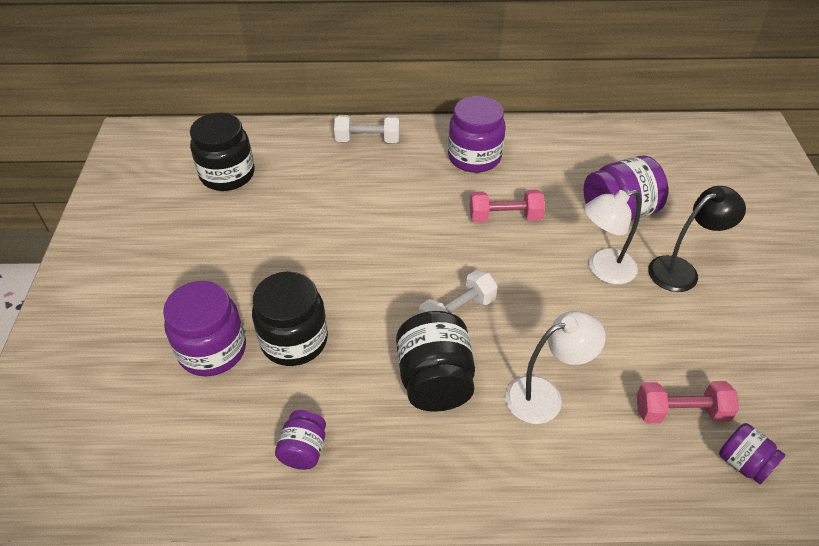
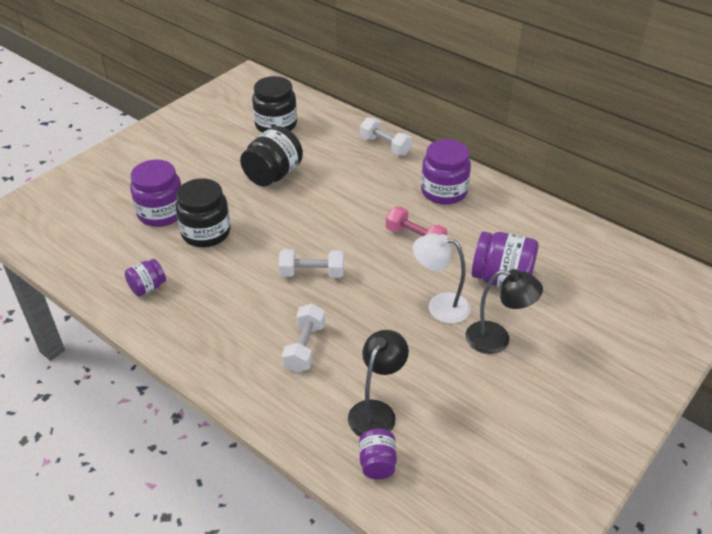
camera: 40 degrees right, 5 degrees down
(435, 380) = (253, 299): black jar -> black jar (273, 175)
(544, 396) = (304, 347): white lamp -> white dumbbell
(680, 412) = (376, 411): pink dumbbell -> black lamp

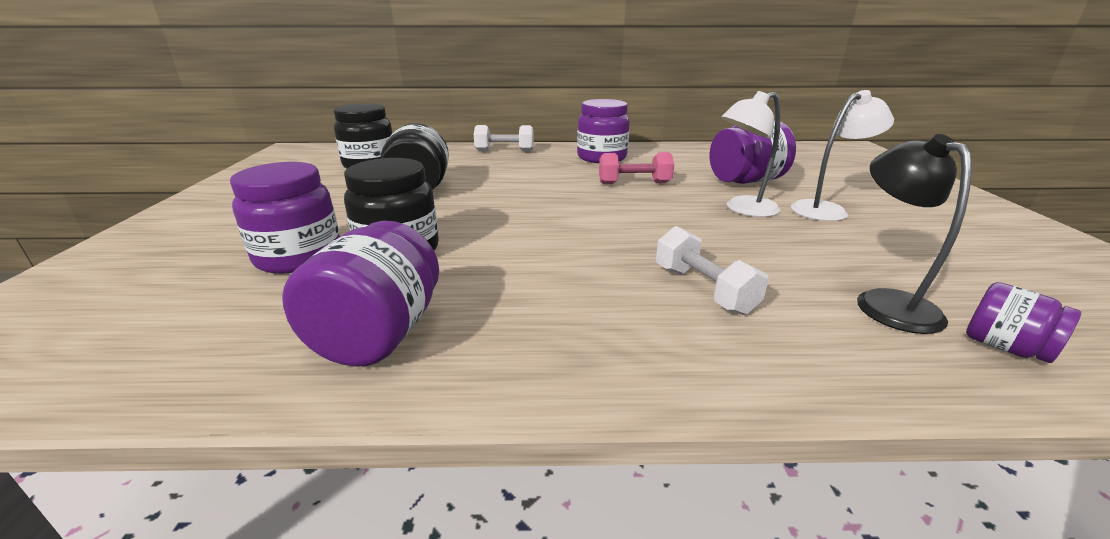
camera: 40 degrees left, 15 degrees down
(147, 287) = (378, 335): purple jar -> purple jar, size x1.80
(312, 273) = (589, 233): white dumbbell -> none
(497, 339) = (826, 209): black lamp -> white lamp

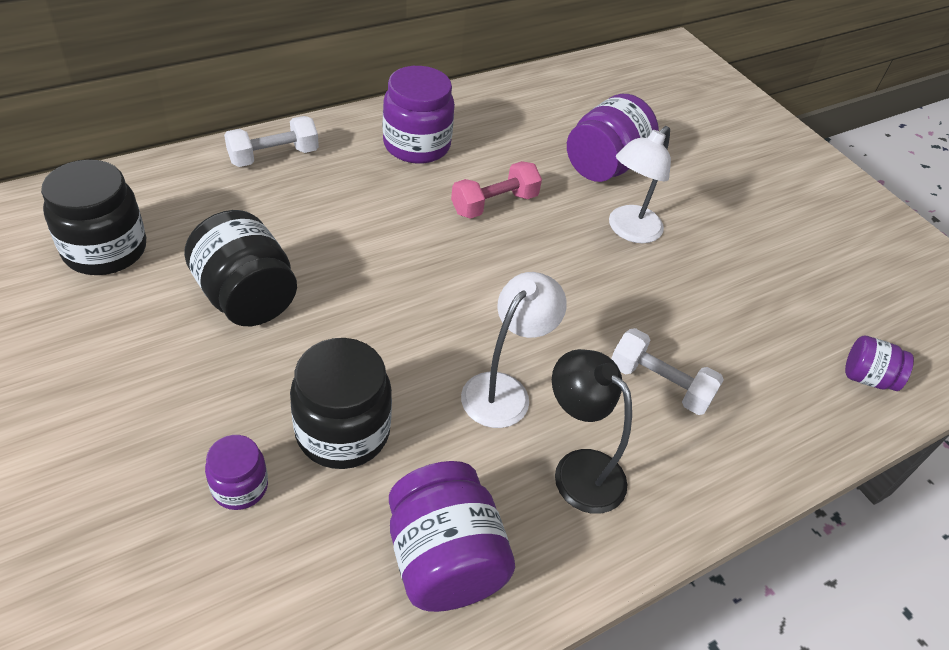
camera: 35 degrees left, 20 degrees up
(299, 257) = (240, 487): purple jar -> purple jar, size x0.56
(826, 209) = (699, 208): white lamp -> white lamp (503, 390)
(885, 302) = (788, 350): black lamp -> black lamp (578, 469)

